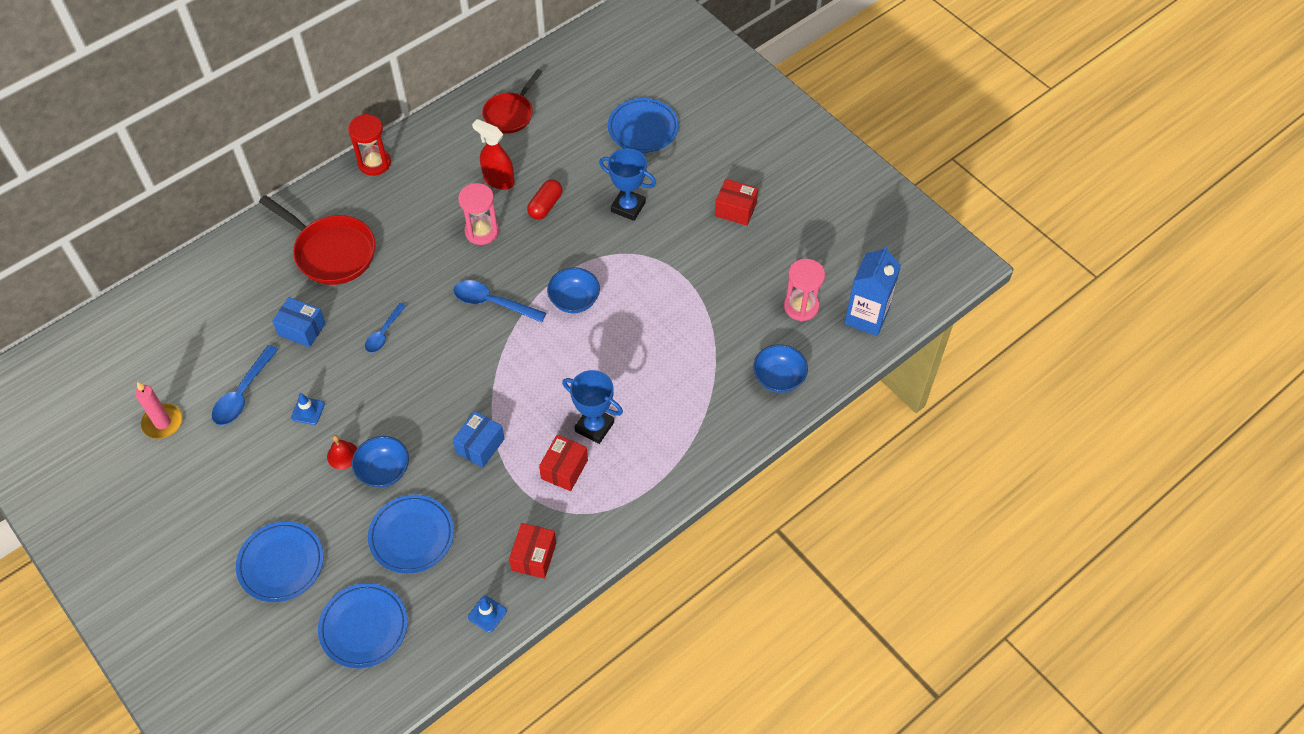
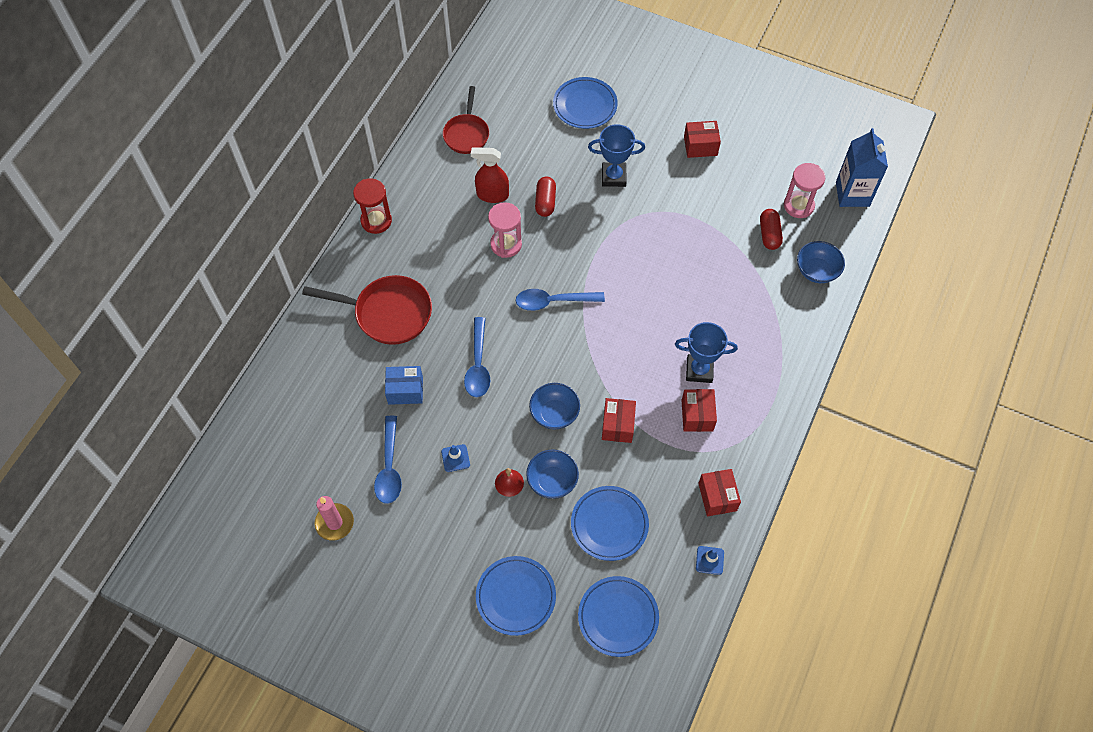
camera: 25 degrees left, 5 degrees up
(384, 333) = (478, 364): blue spoon -> blue spoon, size x1.50
(480, 446) = (618, 425): blue box -> red box
(574, 300) = (618, 272): blue bowl -> blue bowl (554, 413)
(751, 323) = (769, 234): none -> red capsule

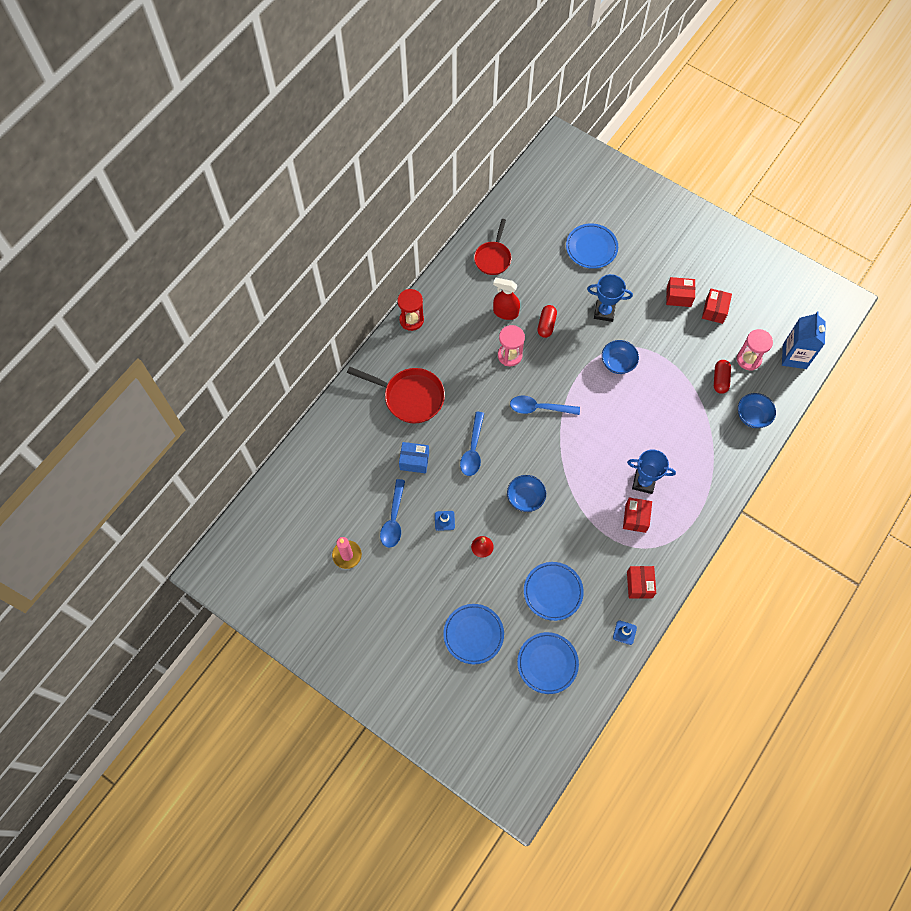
camera: 10 degrees right, 5 degrees up
(552, 481) = (515, 550): blue bowl -> blue bowl (618, 363)
(618, 425) = (572, 515): red box -> red box (714, 310)

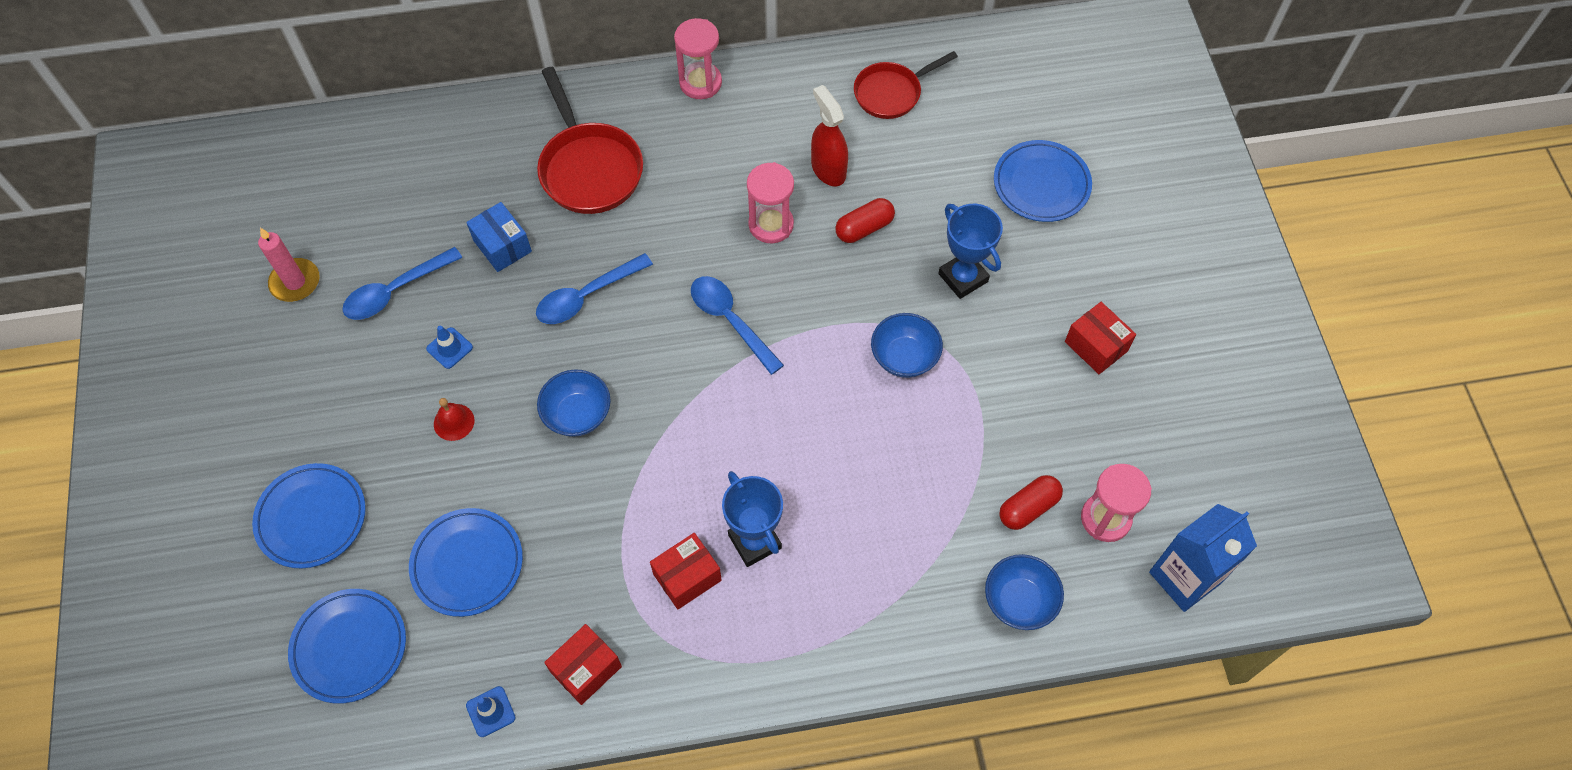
camera: 45 degrees right, 5 degrees down
(411, 320) = (700, 83): red hourglass -> pink hourglass
(714, 310) = (1129, 409): red box -> none

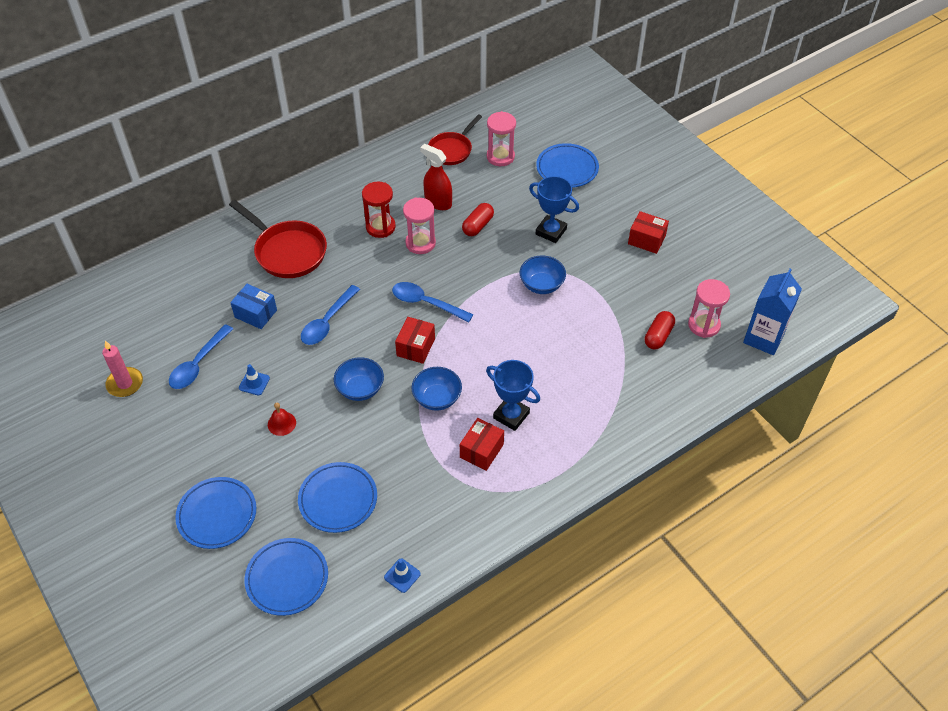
camera: 25 degrees left, 10 degrees down
(586, 669) = (449, 526): red box -> red box (415, 347)
(700, 83) = (331, 182): pink hourglass -> pink hourglass (500, 157)
(730, 178) = (380, 227): none -> red hourglass
(1019, 601) = (682, 385): blue bowl -> blue bowl (437, 398)

